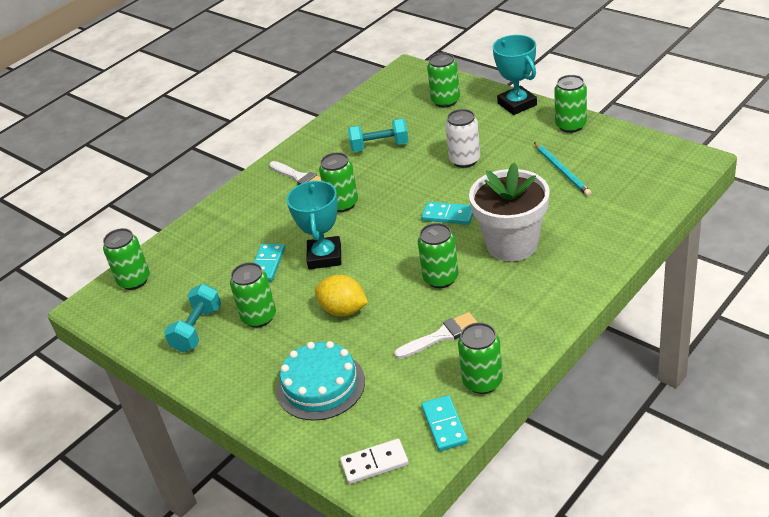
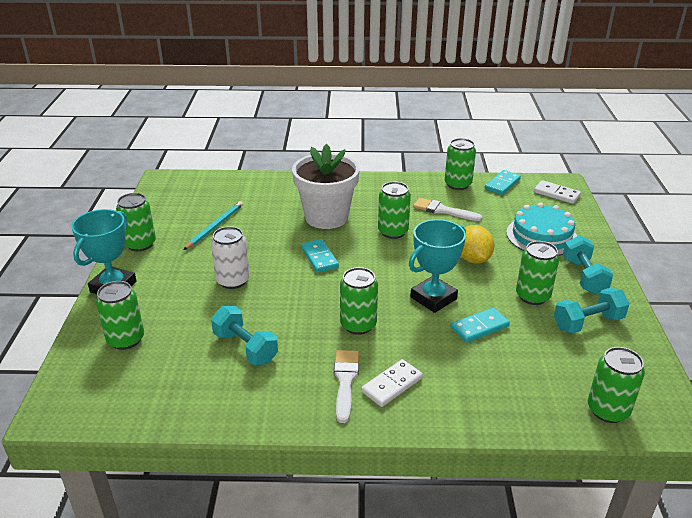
camera: 135 degrees left, 5 degrees down
(239, 370) = (584, 276): none -> turquoise dumbbell
(272, 196) = (392, 385): none -> white domino

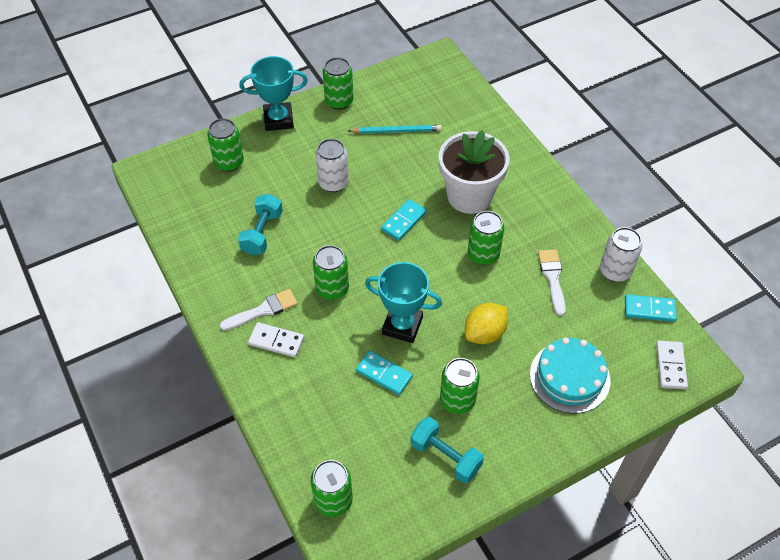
camera: 60 degrees right, 20 degrees up
(458, 184) = (615, 271): green can -> white can
(584, 276) = (521, 434): turquoise dumbbell -> none

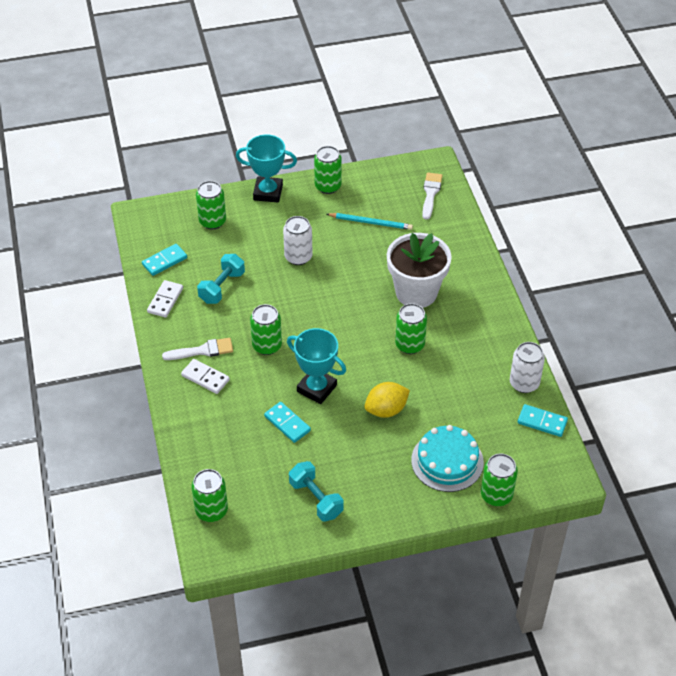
camera: 15 degrees right, 5 degrees down
(403, 221) = (349, 302): turquoise domino -> turquoise domino (164, 261)
(457, 400) = (342, 458): green can -> green can (496, 495)
(552, 278) = (464, 377): white brush -> white brush (430, 193)
(670, 366) = (541, 472): white domino -> white domino (165, 300)

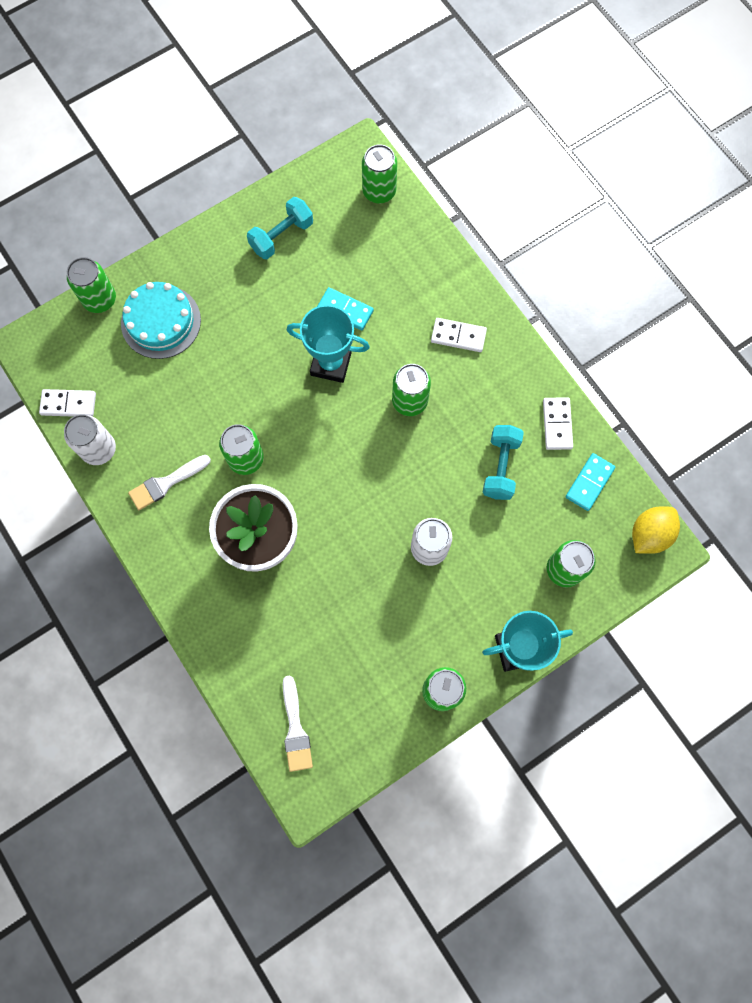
camera: 160 degrees right, 25 degrees up
(202, 350) = (479, 370): white brush -> white brush (166, 483)
(316, 499) = (282, 236): turquoise dumbbell -> turquoise dumbbell turned 75 degrees counterclockwise
(371, 222) = (358, 642): turquoise pencil -> none
(386, 410) = (245, 362): yellow lemon -> yellow lemon (649, 534)
(542, 422) = (68, 404): turquoise domino -> white domino

